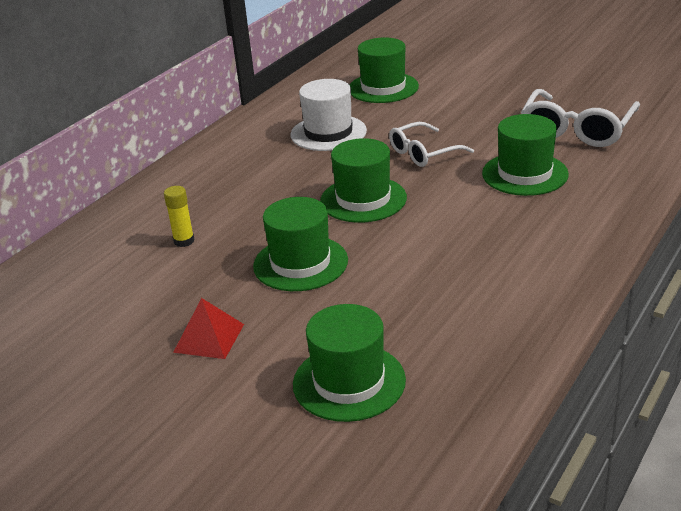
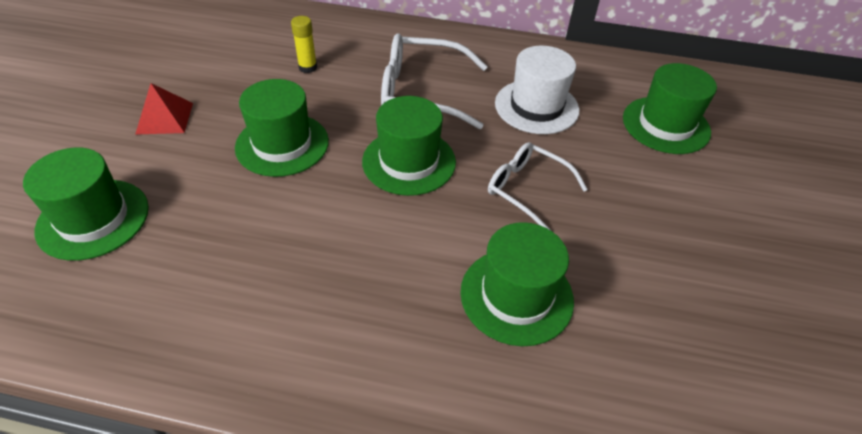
camera: 65 degrees right, 15 degrees up
(577, 129) = (670, 340): white glasses -> white glasses (422, 92)

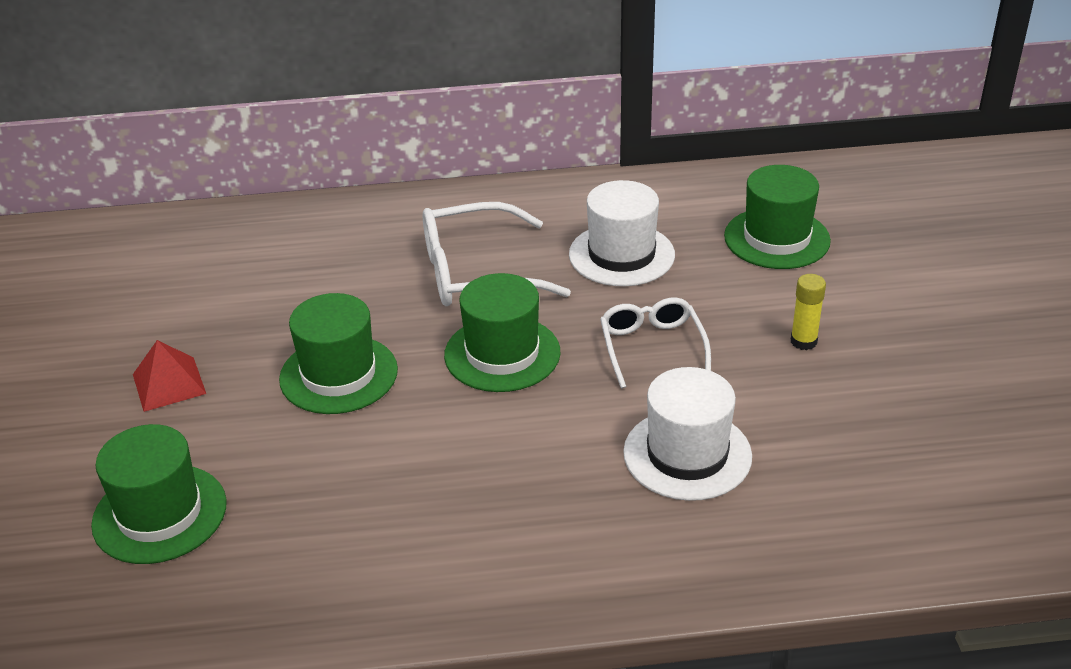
camera: 15 degrees left, 10 degrees down
(308, 67) = (315, 278): yellow glue stick -> yellow glue stick (803, 341)
(516, 295) = (687, 454): green hat -> white hat
(527, 190) = (652, 348): white glasses -> white glasses turned 60 degrees clockwise

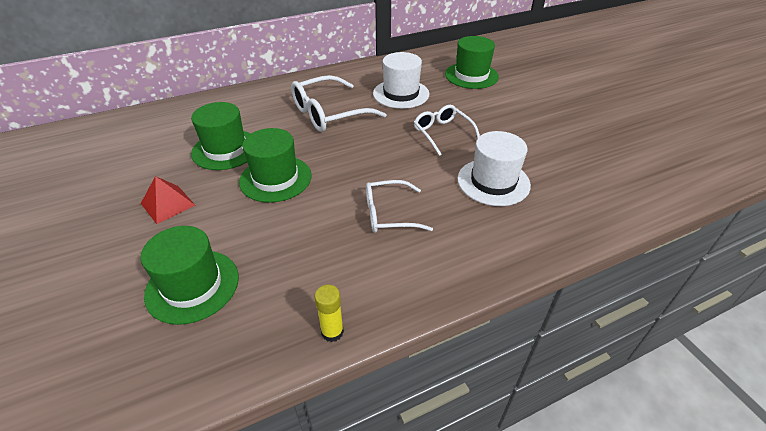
camera: 20 degrees left, 5 degrees up
(484, 471) = (389, 214): none -> white glasses
(502, 354) = (365, 150): green hat -> green hat (226, 149)
(803, 341) = (514, 118): yellow glue stick -> yellow glue stick (332, 332)

